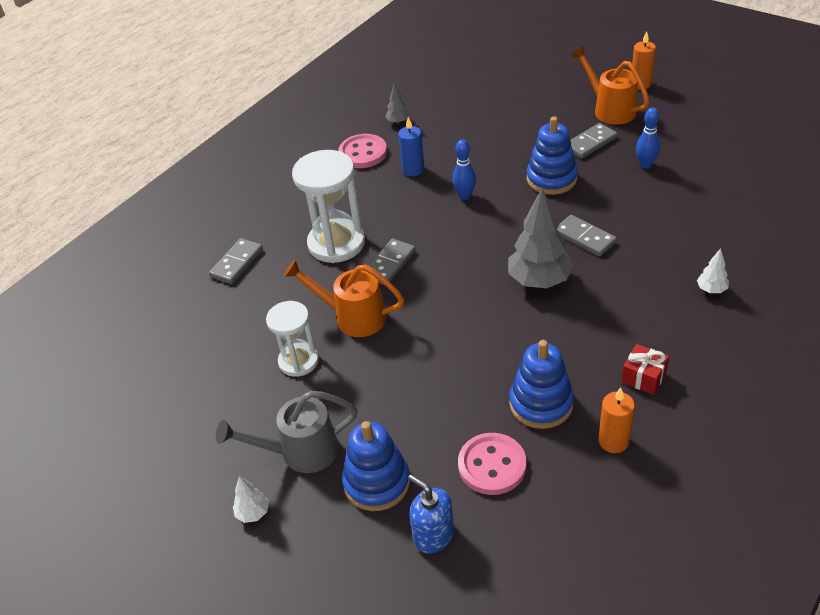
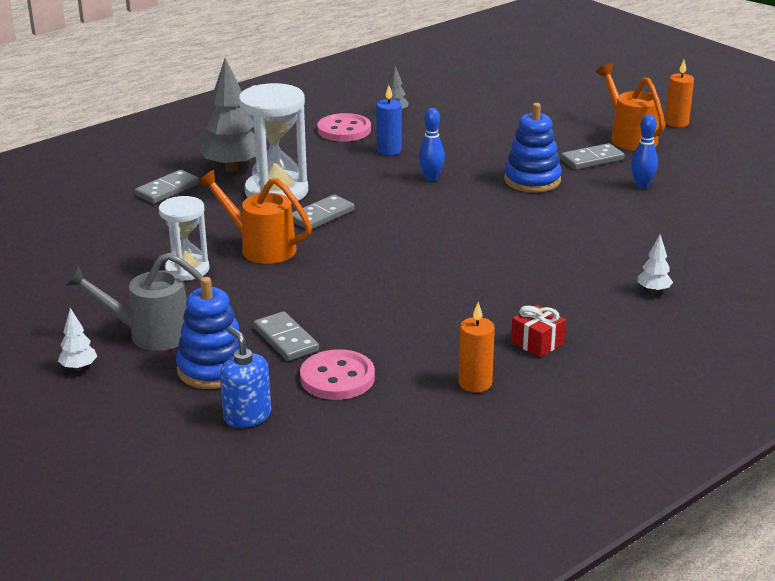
camera: 10 degrees right, 15 degrees down
(539, 281) = (471, 253): grey tree -> grey tree (233, 168)
(541, 403) = (416, 343): blue stacking toy -> none
(585, 237) = (540, 229): grey domino -> grey domino (286, 339)

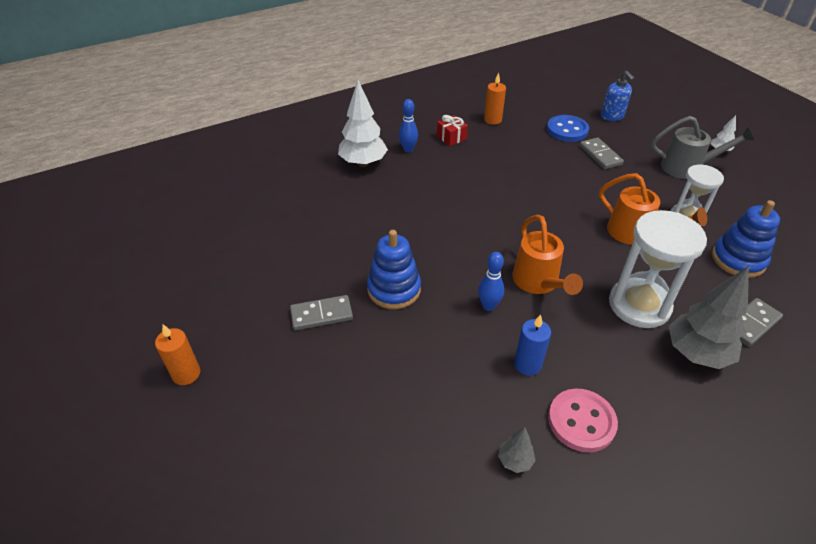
camera: 170 degrees left, 15 degrees up
(213, 369) = (639, 142): blue stacking toy -> blue stacking toy (738, 260)
(322, 215) = (591, 265): grey domino -> none
(337, 378) = (567, 130): pink button -> blue button
(630, 137) = (258, 350): orange watering can -> orange watering can (538, 282)
(642, 185) = (300, 268): blue bowling pin -> blue bowling pin (408, 149)
(653, 291) = (363, 163): white tree -> white tree, size x2.15

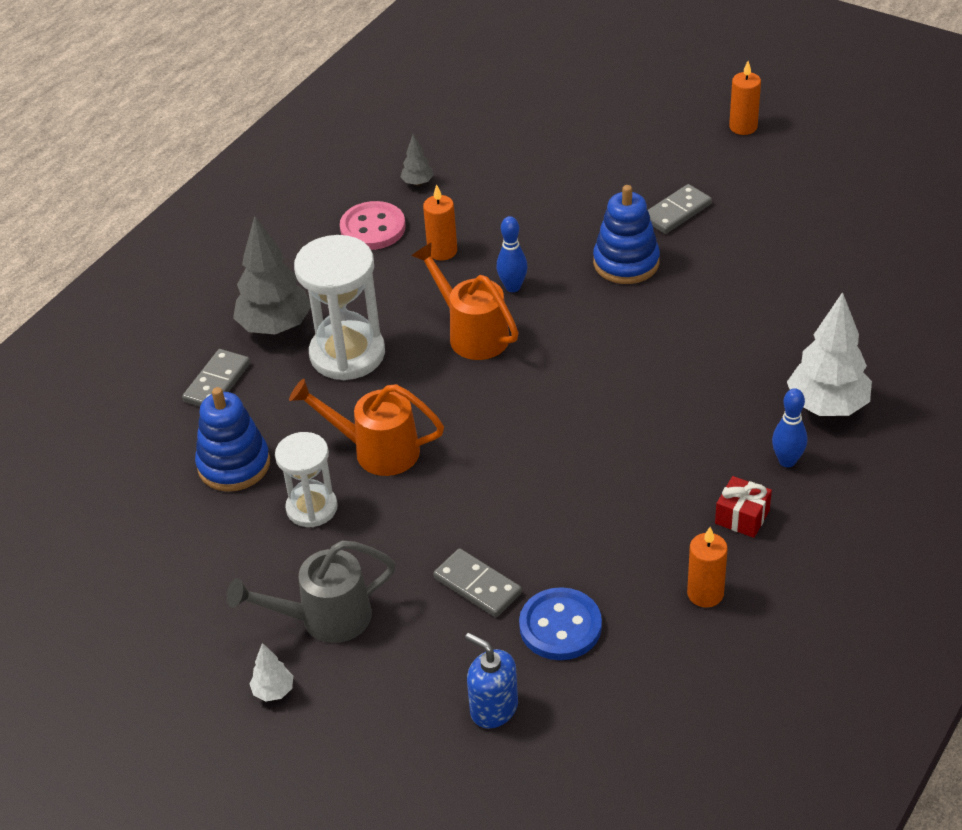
camera: 155 degrees right, 0 degrees up
(527, 364) = (442, 251): blue candle -> orange candle

